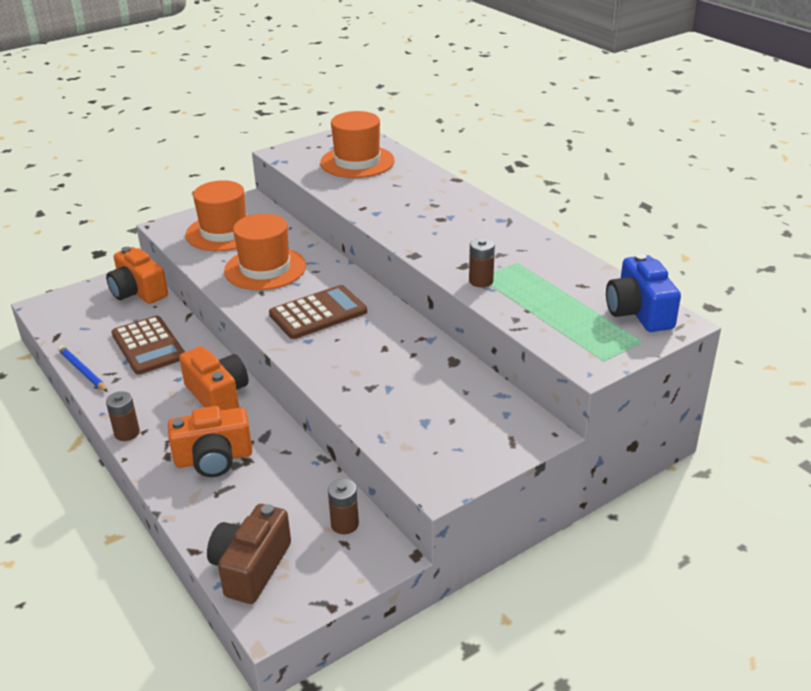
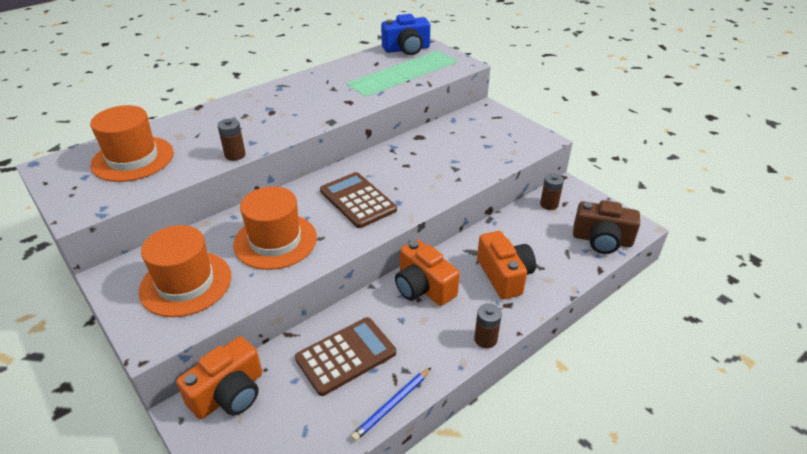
camera: 95 degrees left, 5 degrees up
(217, 395) = (423, 287): orange camera -> orange camera turned 90 degrees counterclockwise
(481, 281) = (371, 95): brown battery -> brown battery (235, 155)

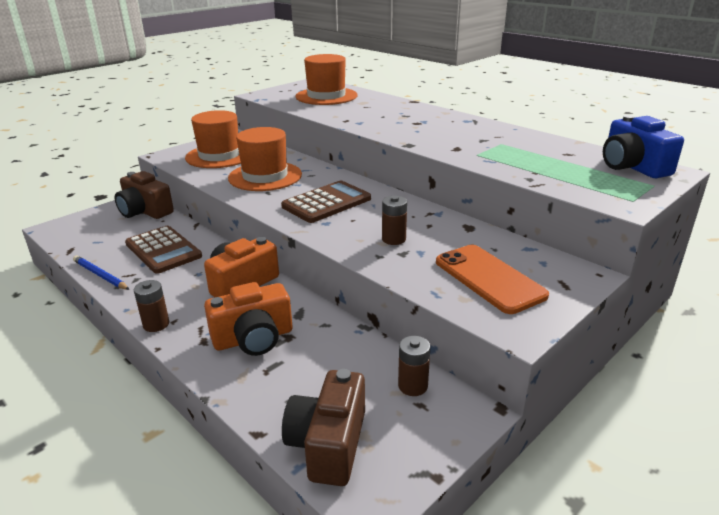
camera: 85 degrees right, 10 degrees down
(229, 393) = (145, 211): orange camera -> brown camera
(235, 155) = (336, 120): brown battery -> brown battery (393, 239)
(490, 140) = (489, 278): none -> orange phone

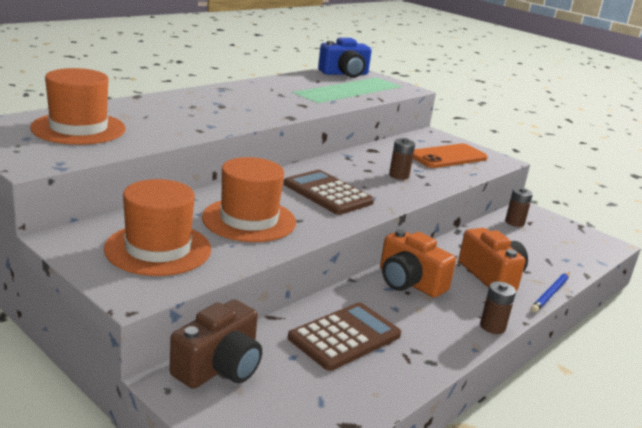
camera: 95 degrees left, 5 degrees down
(100, 275) = (412, 380): blue pencil -> blue pencil (550, 293)
(328, 444) = (579, 252): brown camera -> none

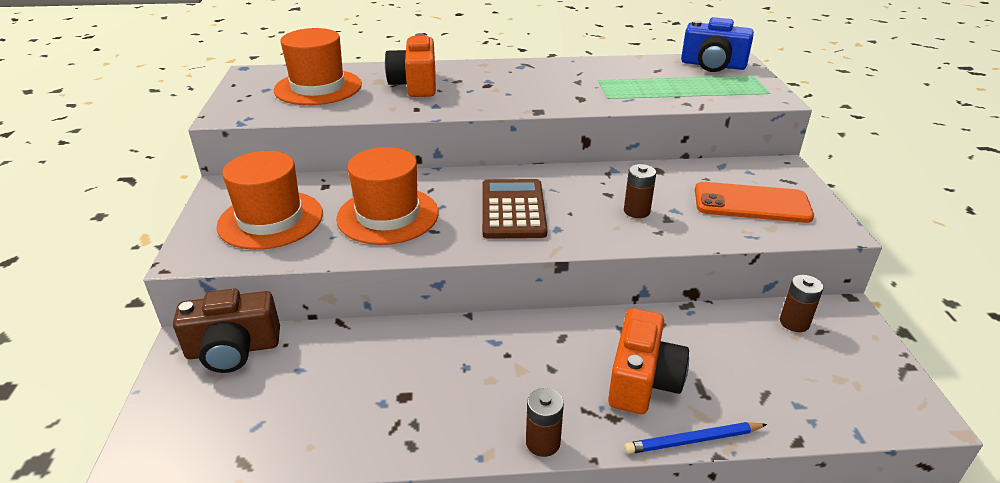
camera: 45 degrees right, 10 degrees up
(345, 337) = (370, 373): brown calculator -> none
(409, 282) = (526, 344): orange camera -> orange camera (415, 84)

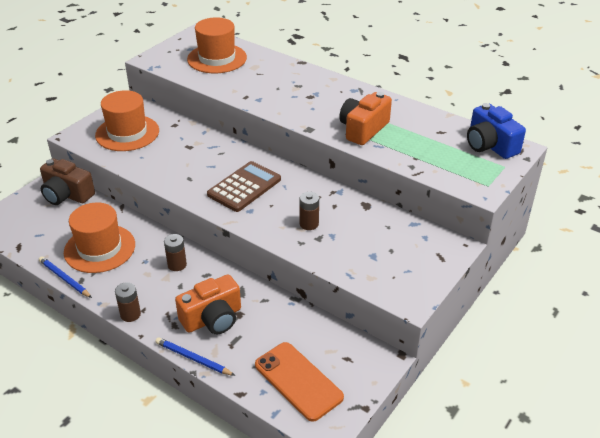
camera: 40 degrees right, 5 degrees up
(383, 459) = (64, 278): none -> blue pencil
(388, 215) = (180, 158): orange hat -> orange hat (99, 248)
(415, 84) = (270, 78): orange camera -> orange camera (363, 129)
(751, 203) = (386, 257): orange phone -> orange phone (298, 381)
(794, 323) = (339, 345): brown battery -> brown battery (177, 265)

